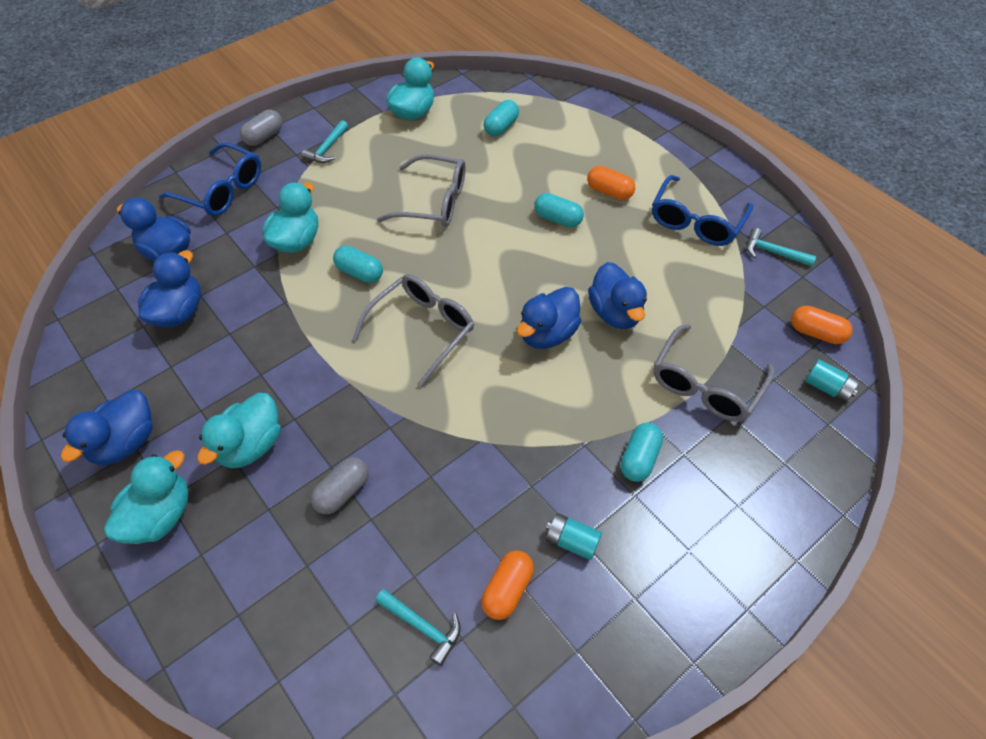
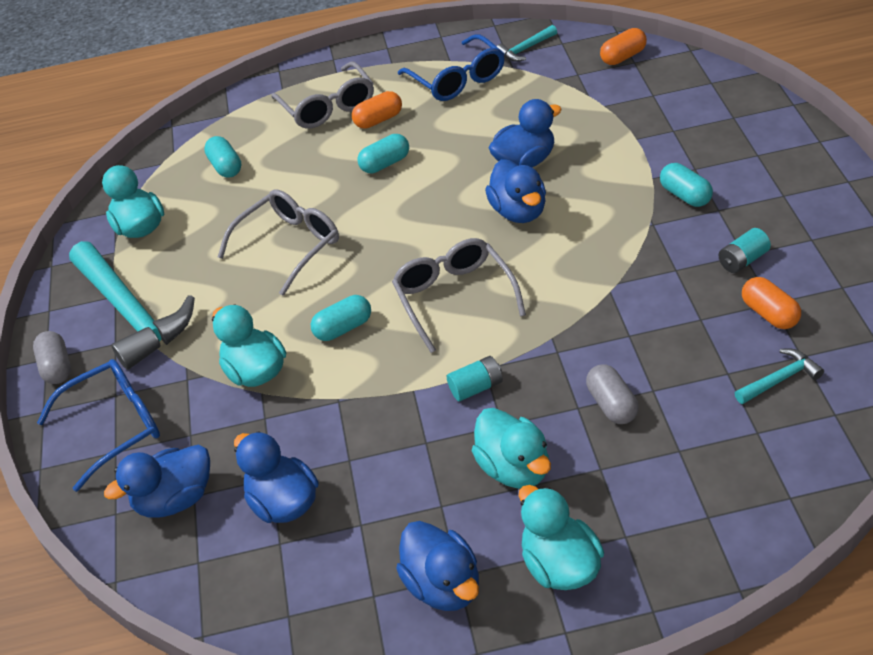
camera: 55 degrees left, 10 degrees down
(327, 148) = (131, 313): turquoise hammer -> turquoise hammer, size x2.29
(615, 313) = (525, 161): blue duck -> blue duck turned 45 degrees counterclockwise
(705, 385) = (635, 134): grey glasses -> grey glasses (328, 107)
(827, 388) = (678, 71): turquoise battery -> turquoise battery (476, 387)

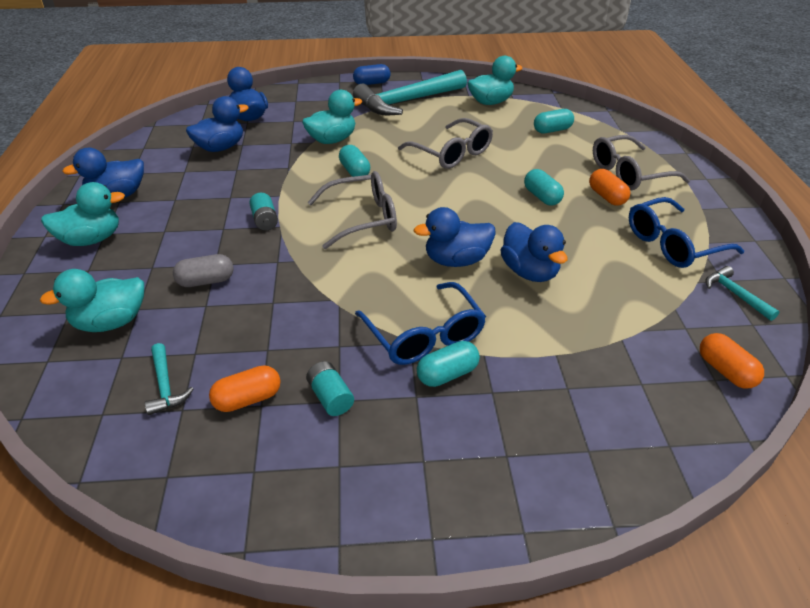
camera: 90 degrees right, 5 degrees down
(57, 367) = (372, 83): grey capsule -> blue capsule
(115, 426) = (315, 100): blue glasses -> blue glasses (424, 335)
(514, 468) = (181, 230): turquoise duck -> turquoise duck (111, 322)

